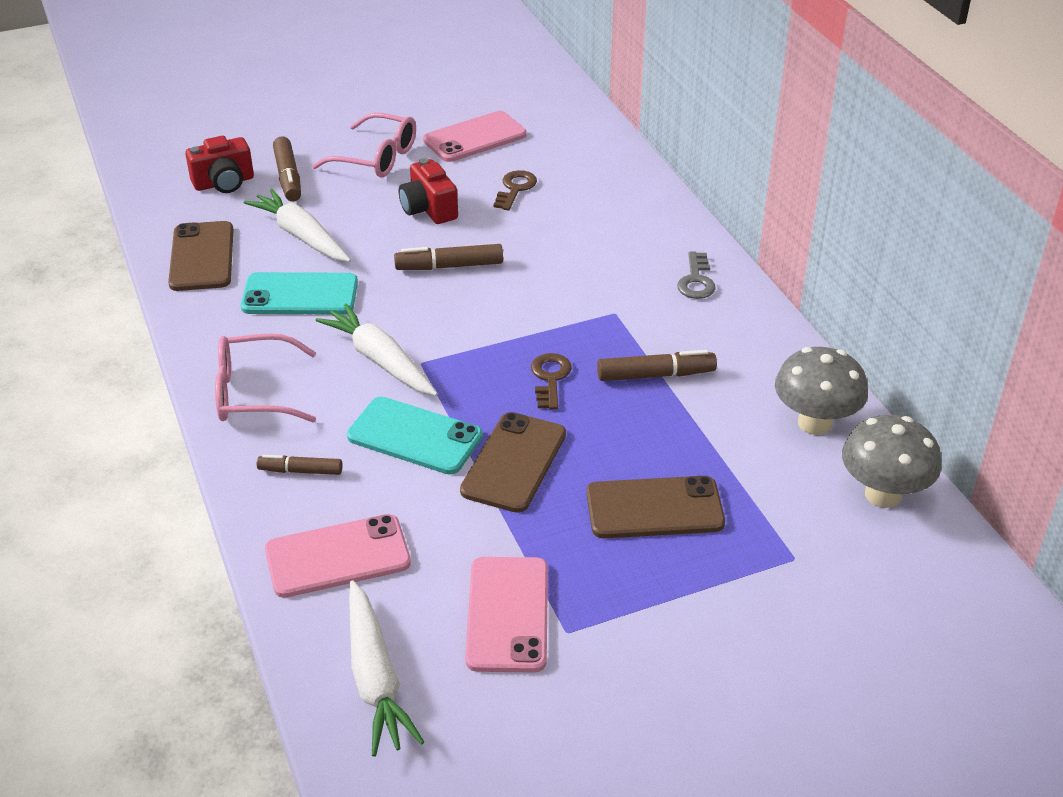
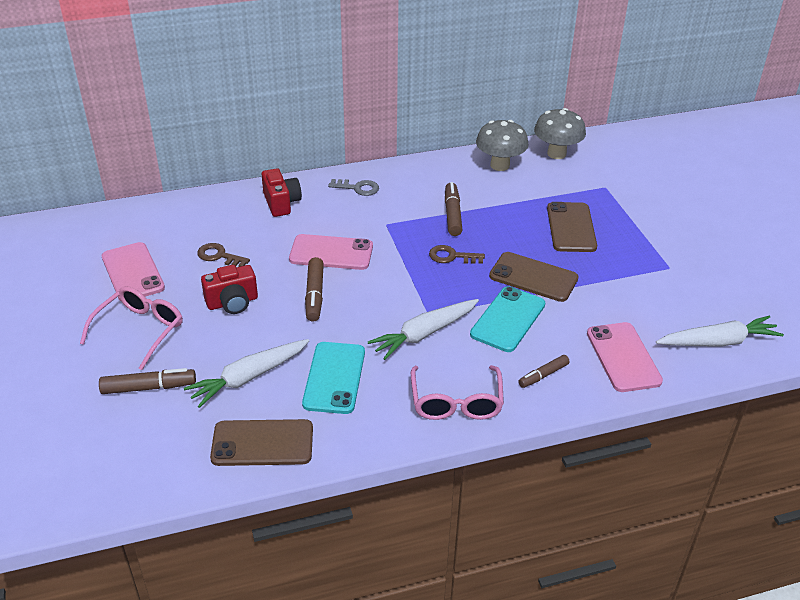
camera: 85 degrees left, 0 degrees up
(224, 183) = (141, 433): red camera -> red camera (281, 203)
(300, 471) = (543, 375): brown marker -> brown marker turned 45 degrees clockwise
(508, 614) = (660, 288): pink phone -> pink phone (331, 253)

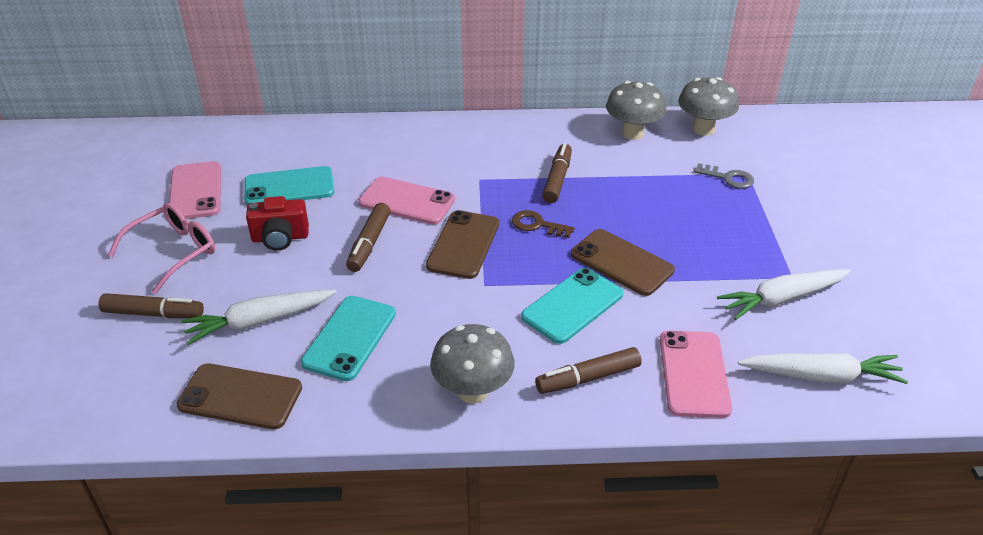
camera: 15 degrees right, 0 degrees up
(219, 256) = (289, 187): brown key -> turquoise phone
(281, 203) = (378, 142): red camera -> none
(358, 188) = (465, 137): grey key -> grey key (728, 178)
(424, 334) = (470, 306): white carrot -> white carrot (781, 299)
(456, 403) = (473, 391): pink glasses -> grey mushroom
(543, 375) = (588, 378): brown marker -> brown marker, size x1.51
(571, 227) = (688, 213): brown phone -> brown phone (463, 245)

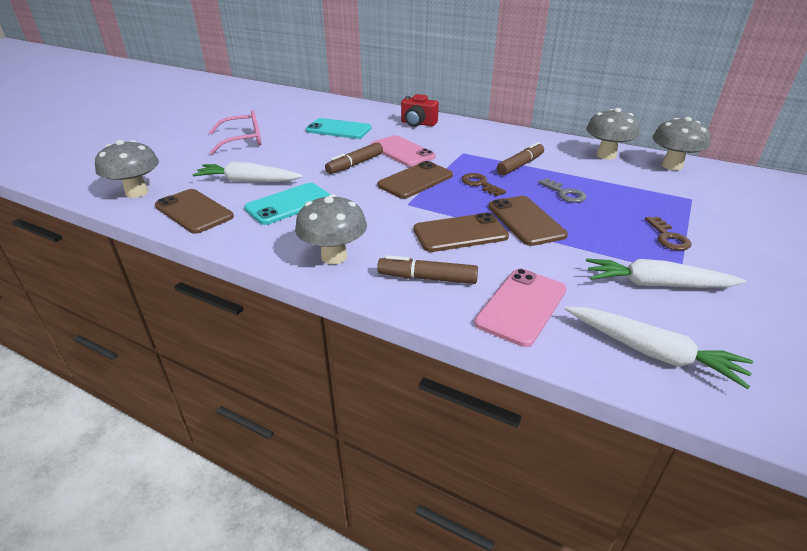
camera: 30 degrees right, 5 degrees down
(123, 398) = (137, 192): none -> grey mushroom
(153, 313) = (199, 162): brown marker -> none
(196, 191) = (286, 120): pink phone -> none
(280, 238) = (306, 149): red camera -> red camera (418, 123)
(572, 305) = (460, 233): turquoise phone -> brown phone
(728, 178) = (670, 197): grey key -> grey key (565, 193)
(757, 235) = (668, 237): none -> brown key

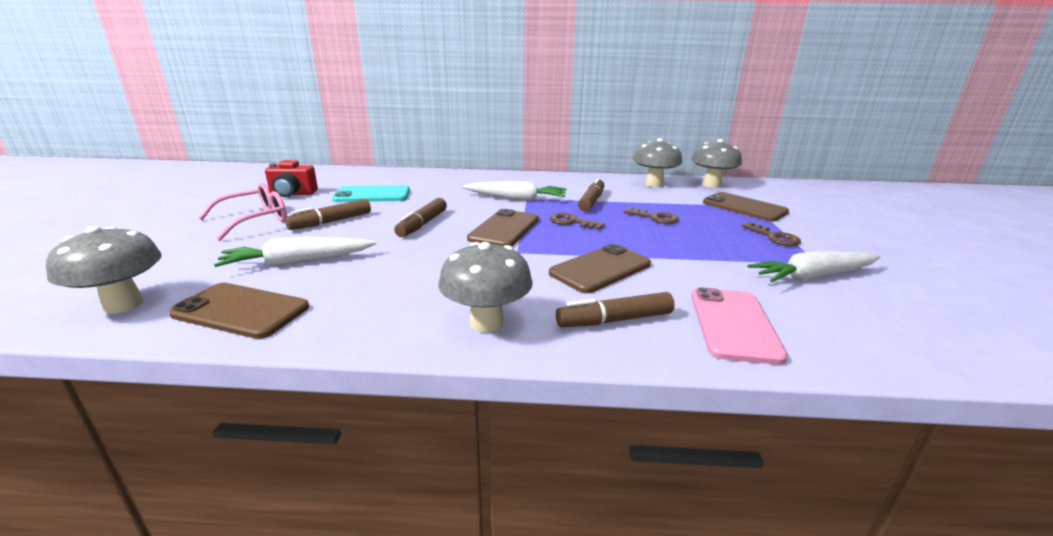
camera: 25 degrees left, 10 degrees down
(289, 204) = (376, 277): turquoise phone -> none
(291, 150) = (331, 222): none -> brown marker
(402, 151) = (464, 205): pink phone -> none
(418, 123) = (456, 180): red camera -> red camera (292, 194)
(525, 221) = (648, 246): brown phone -> brown phone (744, 207)
(565, 193) = (655, 218): grey key -> brown key
(652, 352) = (884, 336): white carrot -> white carrot (516, 199)

